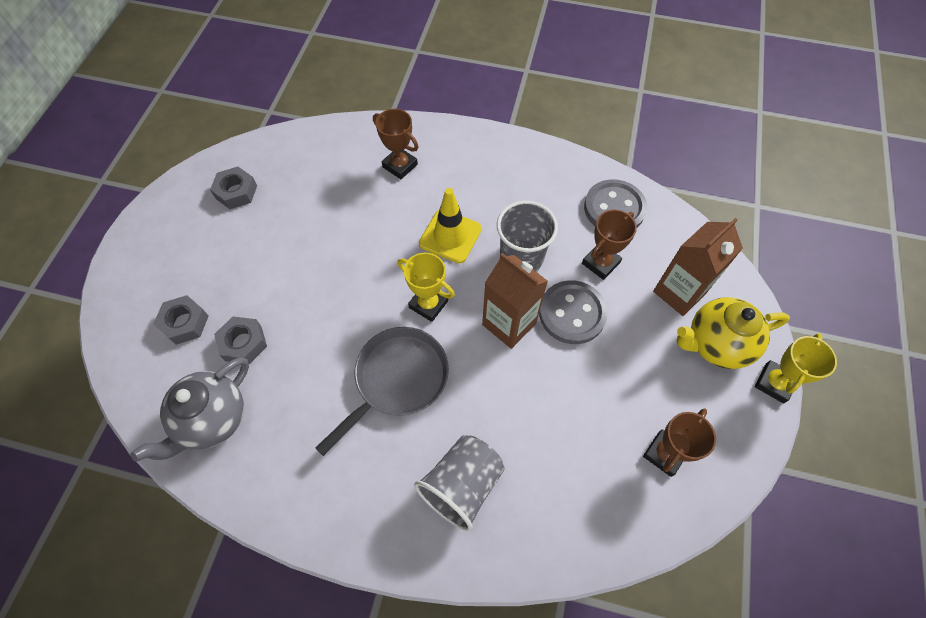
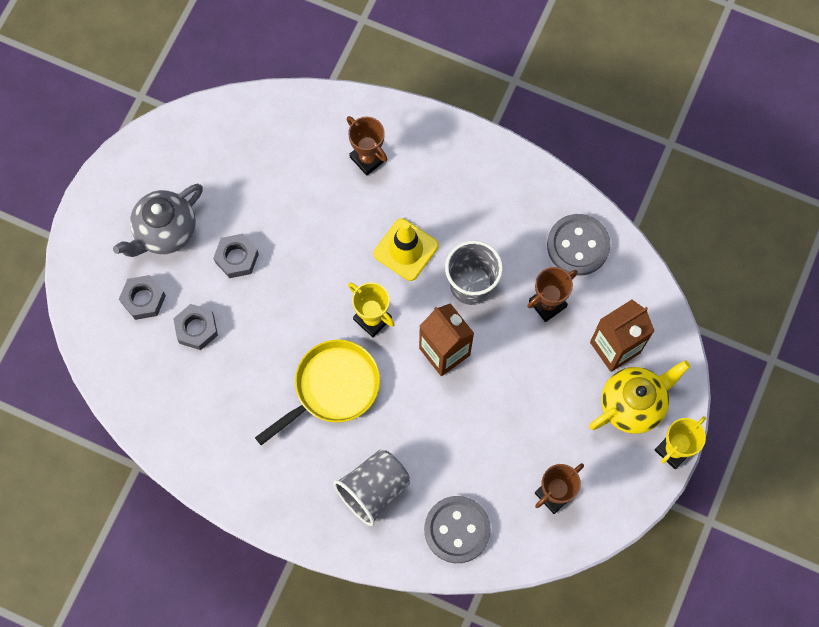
camera: 10 degrees right, 10 degrees up
(212, 420) = (166, 396): grey teapot -> grey teapot (165, 232)
(236, 192) = (197, 163): grey nut -> grey nut (236, 258)
(397, 380) = (332, 388): grey pan -> yellow pan
(572, 313) = (506, 351): grey button -> grey button (457, 530)
(715, 344) = (633, 404): yellow teapot -> yellow teapot turned 150 degrees clockwise

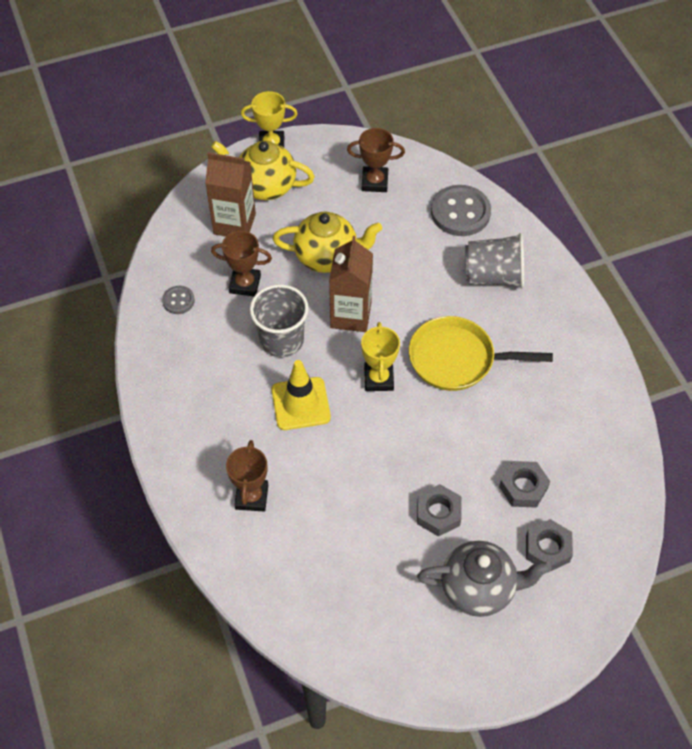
camera: 135 degrees left, 15 degrees down
(514, 385) = (327, 257): none -> yellow teapot
(578, 245) = (178, 301): grey button -> grey button, size x0.51

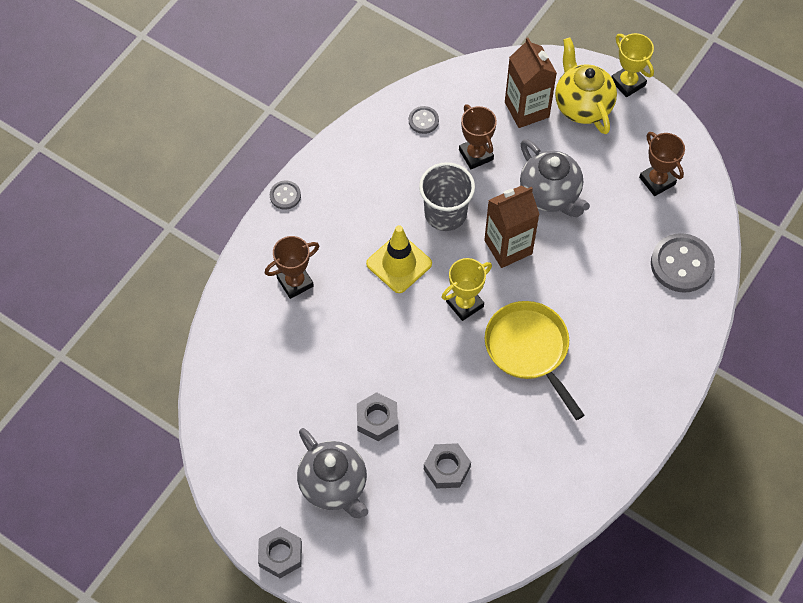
camera: 55 degrees right, 5 degrees up
(157, 451) = (285, 196): none -> grey button
(327, 257) = (550, 195): yellow teapot -> grey teapot
(493, 276) = (635, 328): grey cup -> none
(547, 548) = (405, 517): grey nut -> grey nut (280, 554)

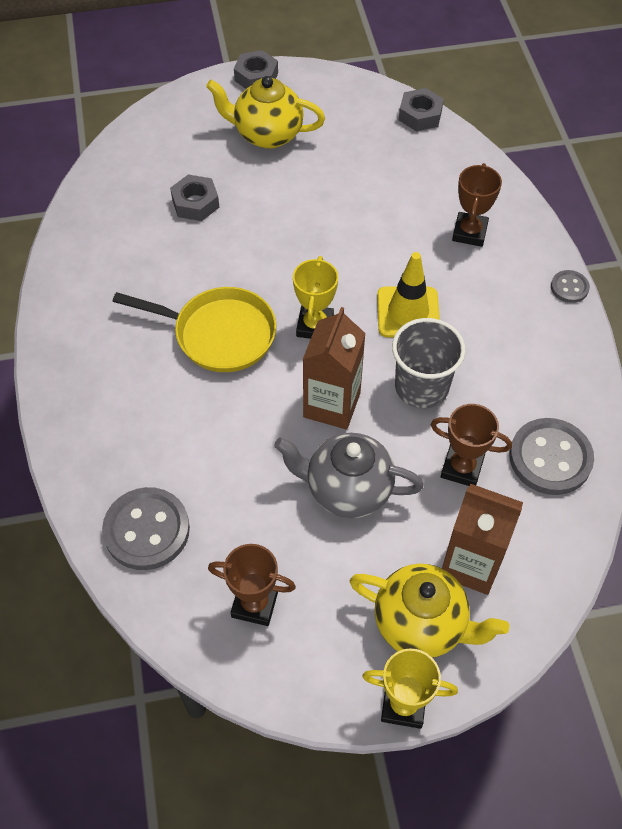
camera: 135 degrees right, 5 degrees down
(334, 486) = (267, 135): grey teapot -> yellow teapot
(377, 419) = (286, 194): grey nut -> grey nut (420, 115)
(423, 121) = (550, 458): grey button -> grey button, size x1.96

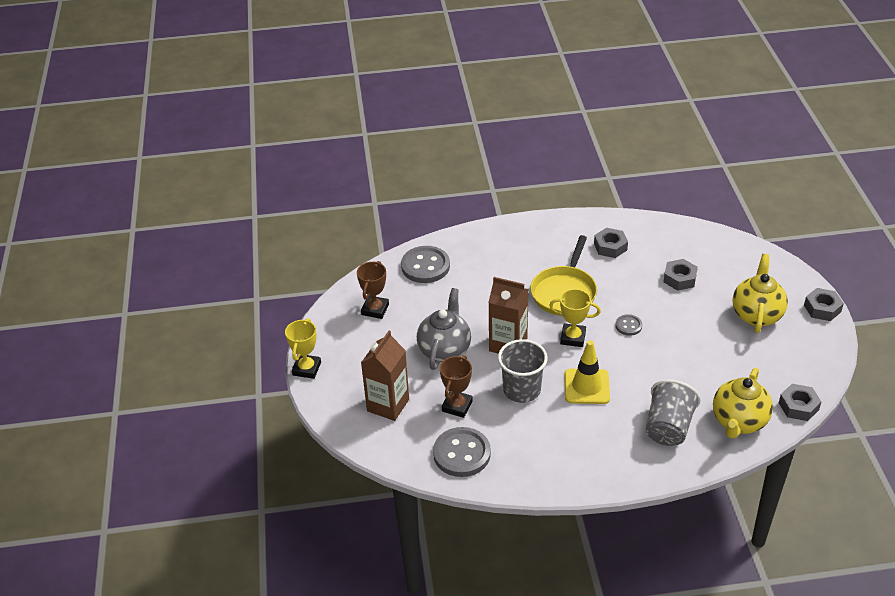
camera: 95 degrees right, 15 degrees down
(120, 276) = (610, 247): none -> grey nut
(421, 624) = (352, 379): yellow teapot -> yellow teapot (739, 422)
(469, 232) = (668, 428): brown trophy -> grey cup
(569, 287) = (616, 484): grey button -> grey button (628, 326)

